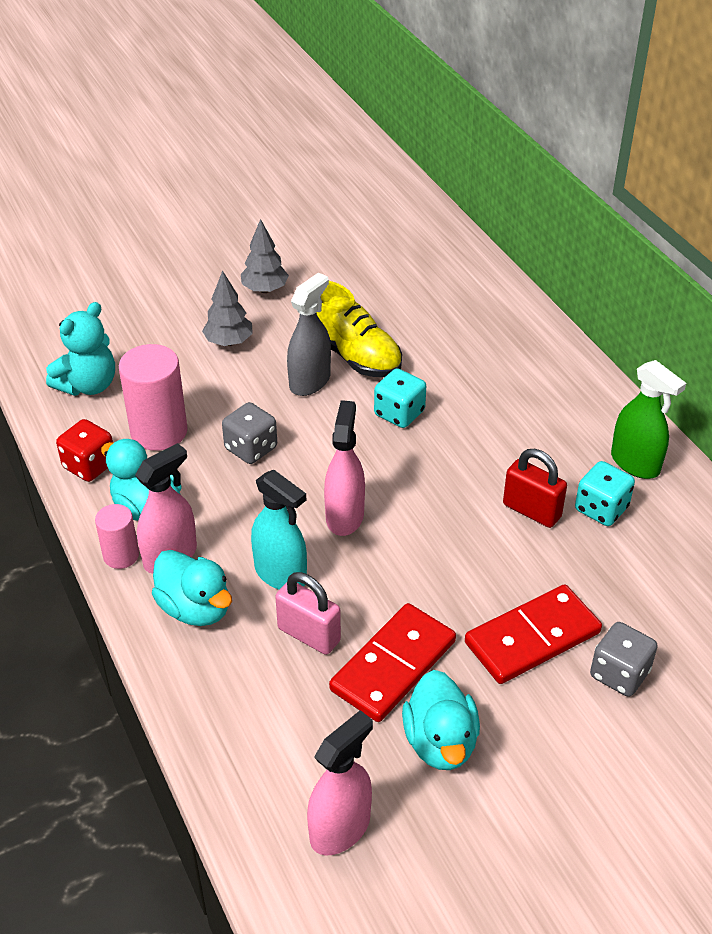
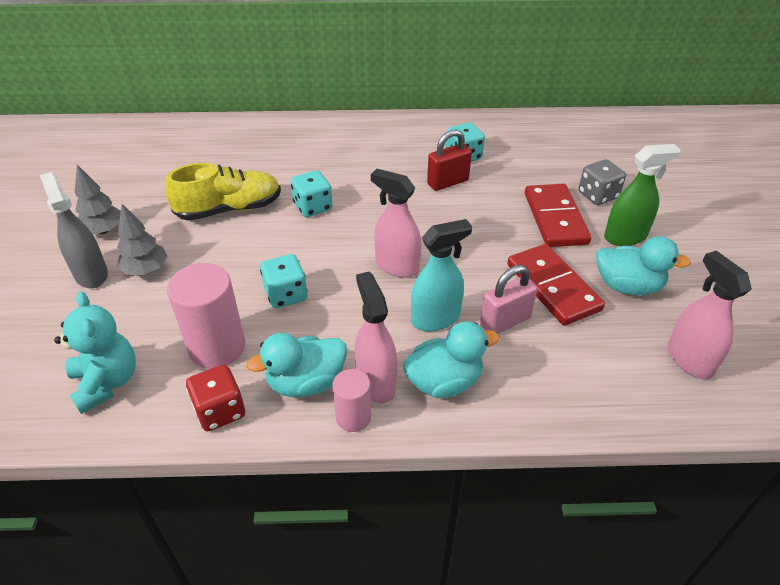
camera: 65 degrees left, 0 degrees up
(251, 448) = (286, 295): grey dice -> turquoise dice
(310, 381) = (238, 239): grey spray bottle -> grey spray bottle (91, 274)
(635, 463) = (434, 132): green spray bottle -> green spray bottle (625, 237)

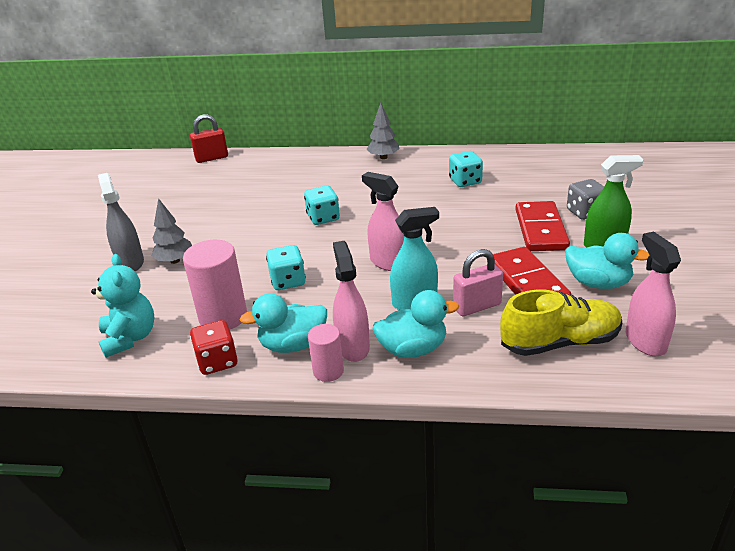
camera: 10 degrees right, 10 degrees down
(104, 230) = (146, 232): grey tree -> grey tree (383, 157)
(229, 209) = (252, 218): yellow shoe -> yellow shoe (560, 342)
(448, 182) = (447, 201): red padlock -> red padlock (212, 158)

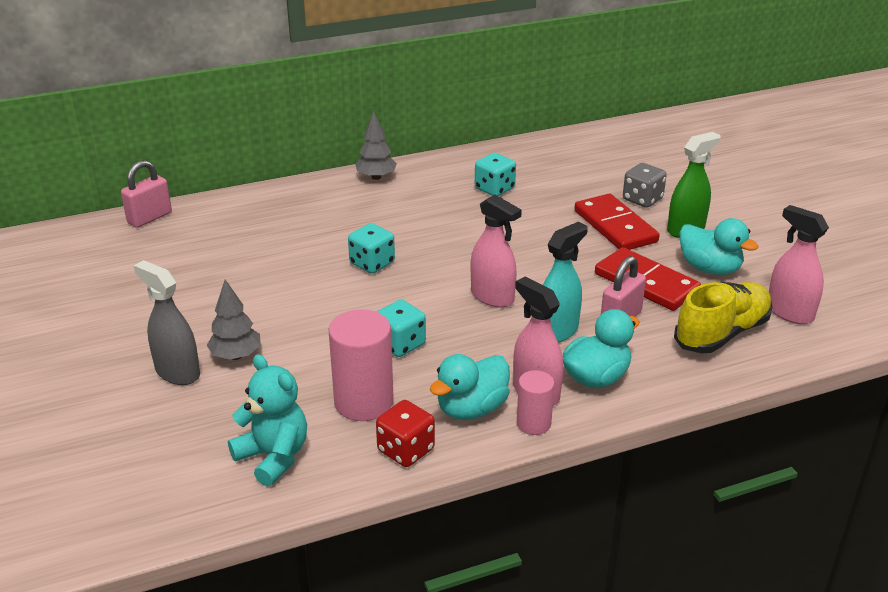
camera: 30 degrees left, 0 degrees up
(212, 158) = (150, 218): red padlock -> pink padlock
(388, 262) = (492, 297): pink spray bottle -> pink spray bottle turned 150 degrees counterclockwise
(598, 283) = (709, 268): turquoise duck -> turquoise duck turned 45 degrees clockwise

